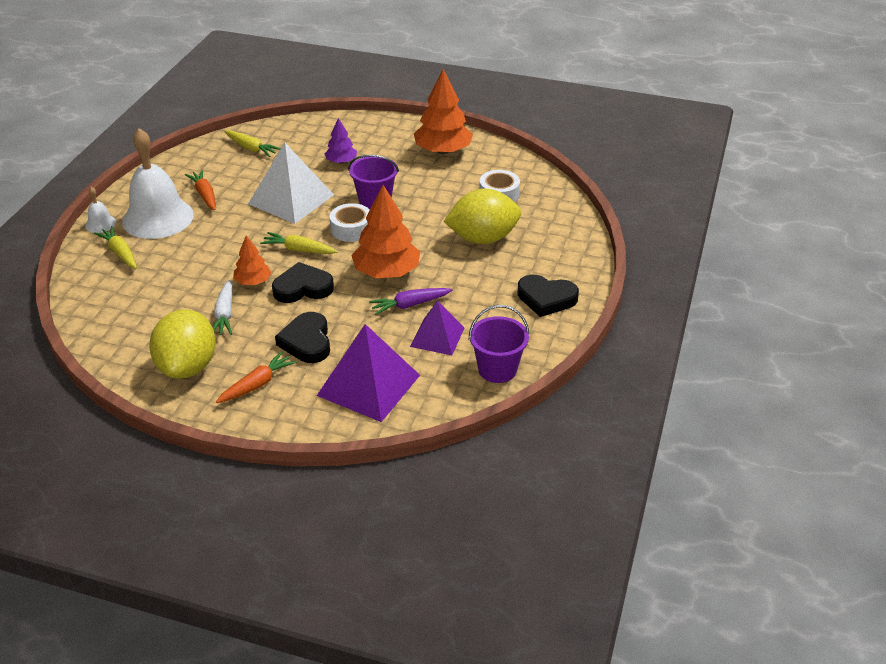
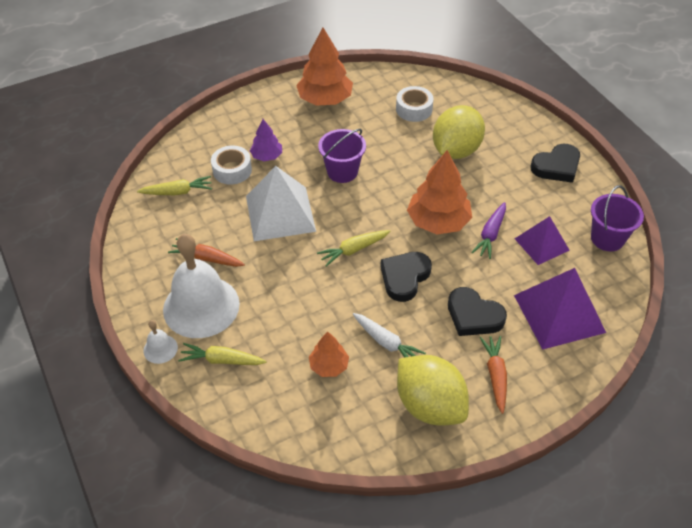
camera: 45 degrees left, 10 degrees up
(253, 281) = (363, 301): orange tree -> orange tree (329, 366)
(351, 229) = (362, 206): white tape -> white tape (232, 170)

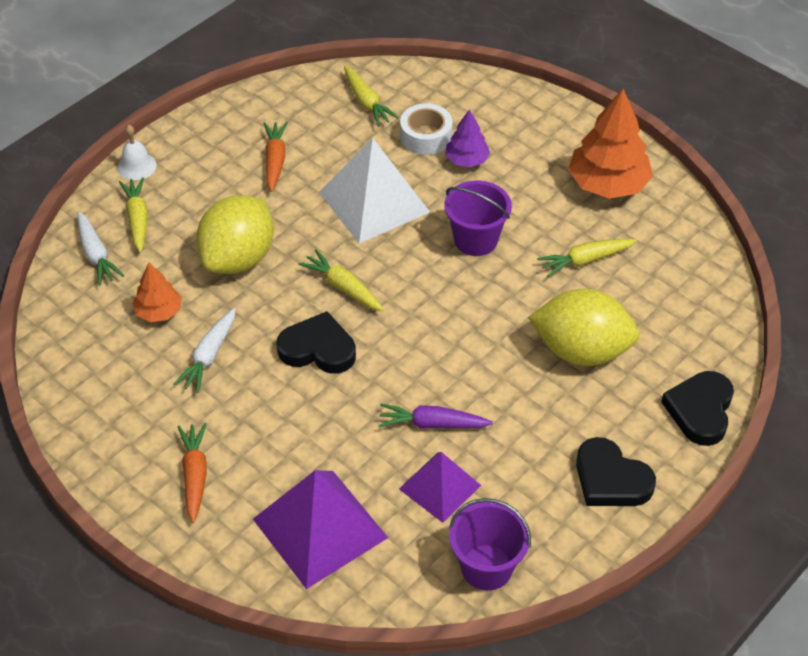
camera: 70 degrees right, 0 degrees up
(201, 306) = (204, 179): white bell -> none
(247, 397) = (96, 254): none -> white carrot
(384, 128) = (585, 260): none -> yellow carrot
(414, 109) = (643, 283): white tape -> none
(429, 405) = (131, 418): yellow lemon -> yellow lemon (238, 258)
(438, 221) = (431, 361): orange tree -> none
(473, 316) = (281, 434): black heart -> black heart (700, 410)
(495, 375) = (195, 475): orange carrot -> orange carrot turned 75 degrees counterclockwise

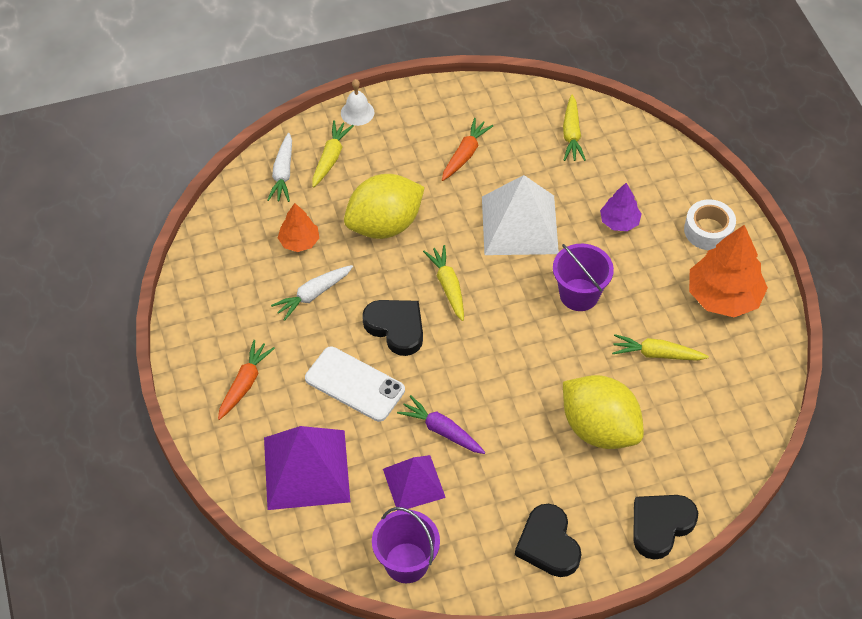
camera: 30 degrees right, 5 degrees up
(313, 422) = (354, 384): none -> white phone
(426, 136) = (599, 186): white tape -> white tape (708, 230)

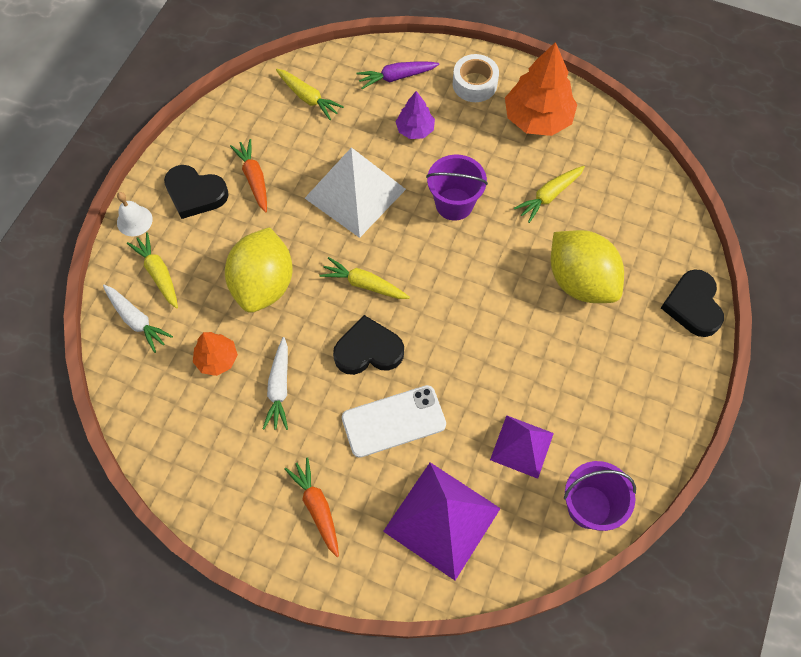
camera: 50 degrees left, 10 degrees up
(441, 430) = (491, 390): purple carrot -> purple carrot (396, 77)
(548, 544) = (651, 392): black heart -> black heart (195, 194)
(599, 428) = (580, 281): yellow lemon -> yellow lemon turned 60 degrees clockwise

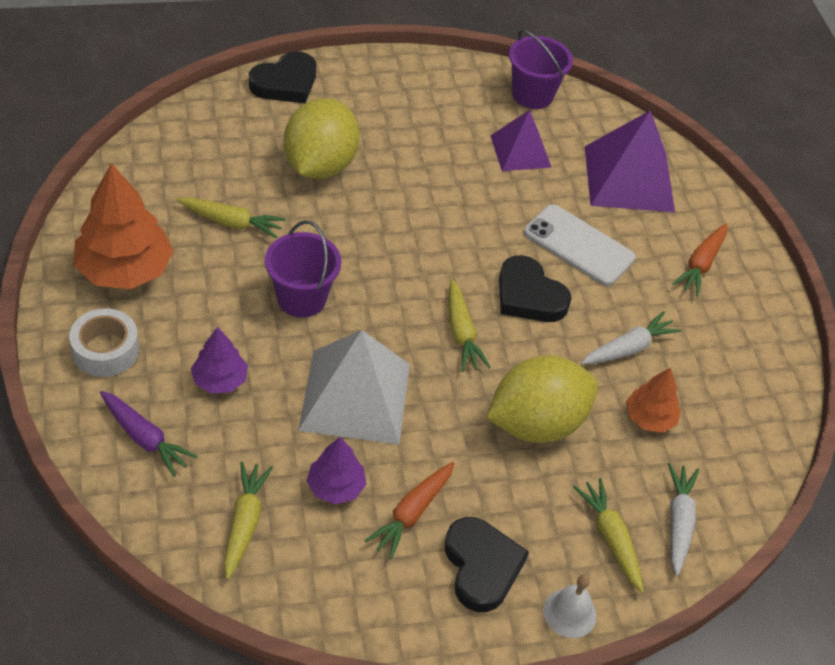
camera: 130 degrees left, 15 degrees down
(158, 273) = (610, 538): yellow carrot -> yellow carrot turned 135 degrees clockwise
(299, 151) = (336, 486): none -> purple tree

